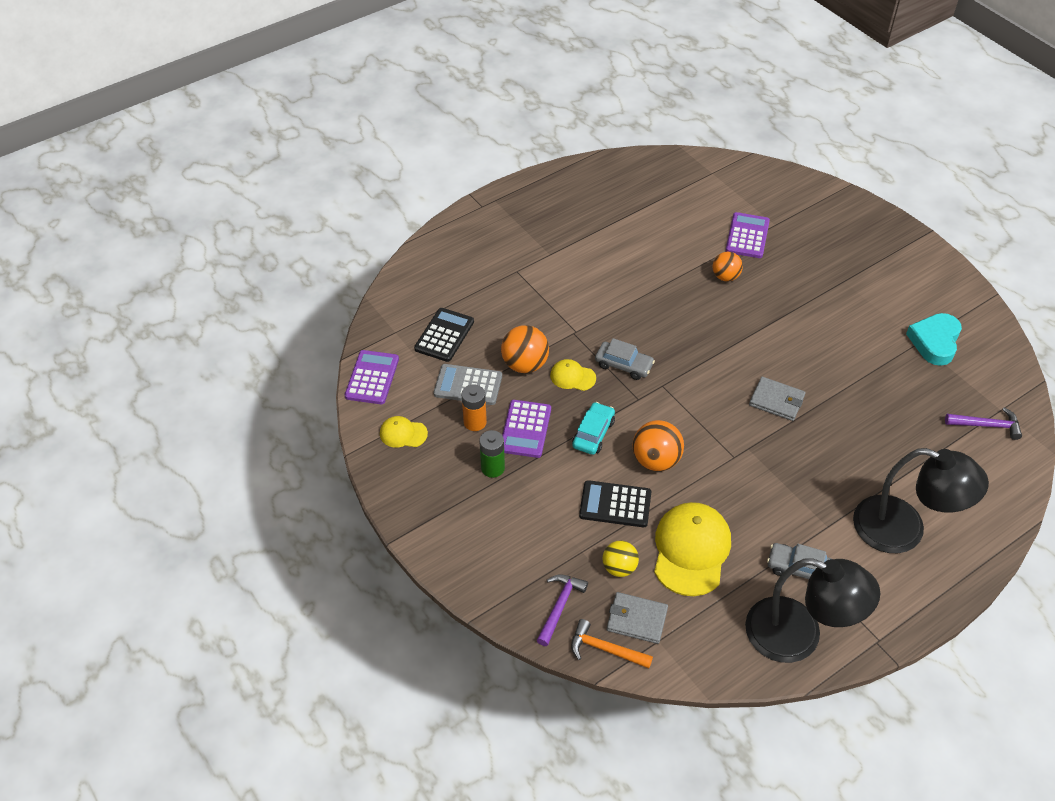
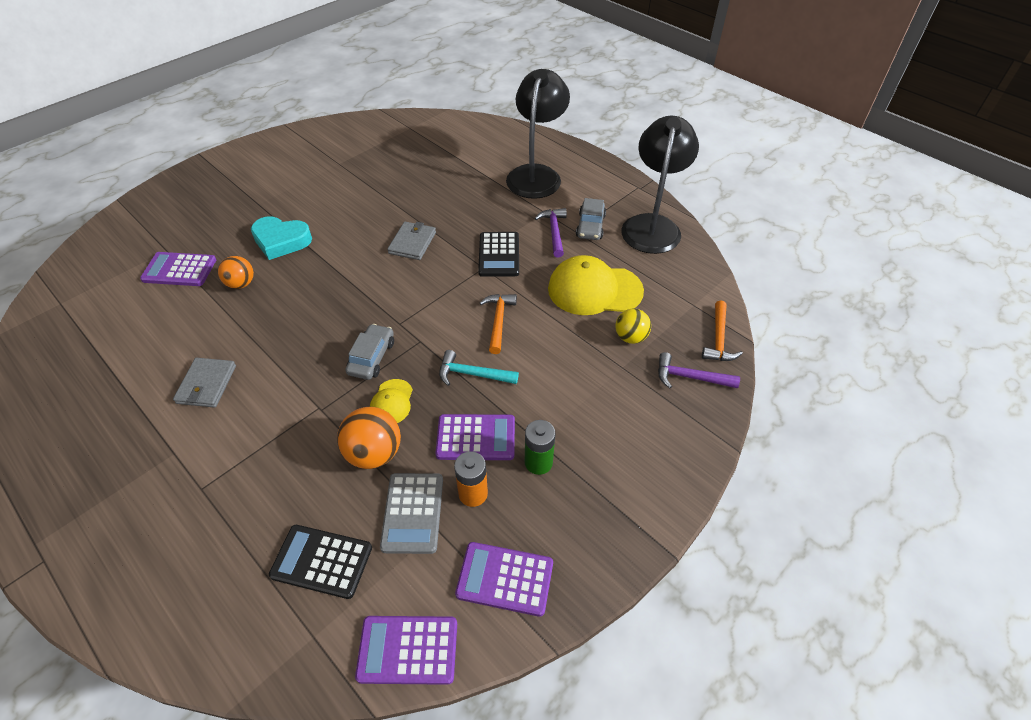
camera: 100 degrees left, 0 degrees up
(403, 433) = (505, 579): yellow cap -> purple calculator
(593, 433) = (472, 374): turquoise car -> turquoise hammer
(615, 504) = (559, 347): black calculator -> black calculator (499, 255)
(636, 619) = (679, 320): grey wallet -> grey wallet (207, 384)
(656, 460) = (498, 321): orange ball -> orange hammer
(934, 342) = (338, 155): turquoise heart -> turquoise heart (281, 241)
(987, 425) = (426, 134): purple hammer -> purple hammer (554, 231)

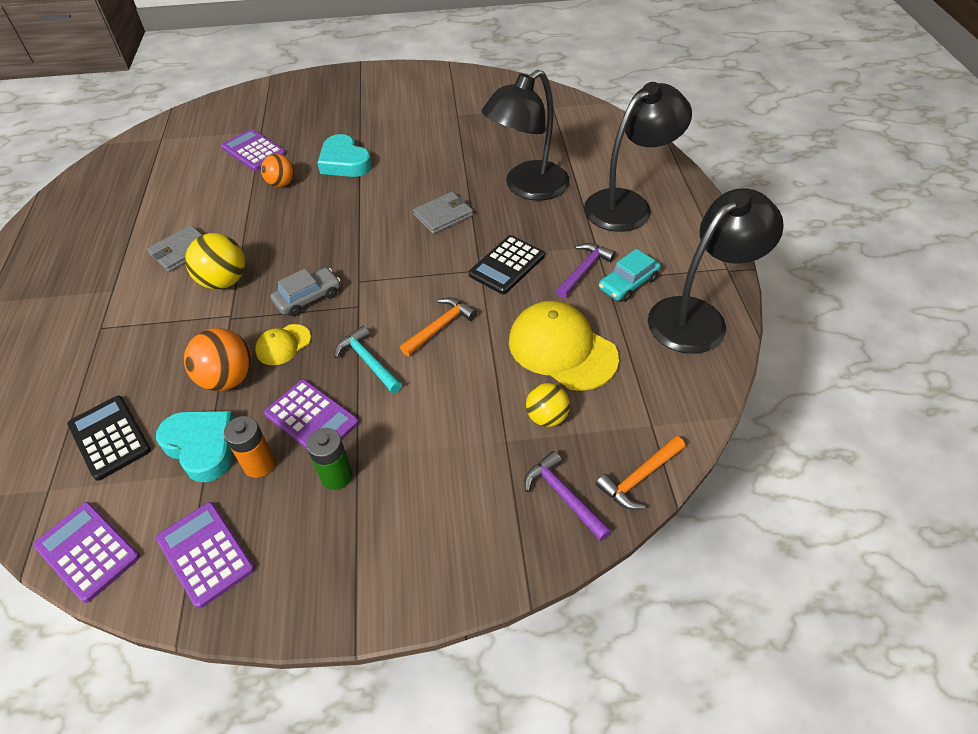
camera: 40 degrees right, 0 degrees up
(280, 385) = (224, 281): none -> yellow ball
(413, 513) = (202, 447): grey calculator -> turquoise heart
(454, 194) = (527, 188): none -> black lamp
(590, 226) = (628, 283): grey car -> turquoise car

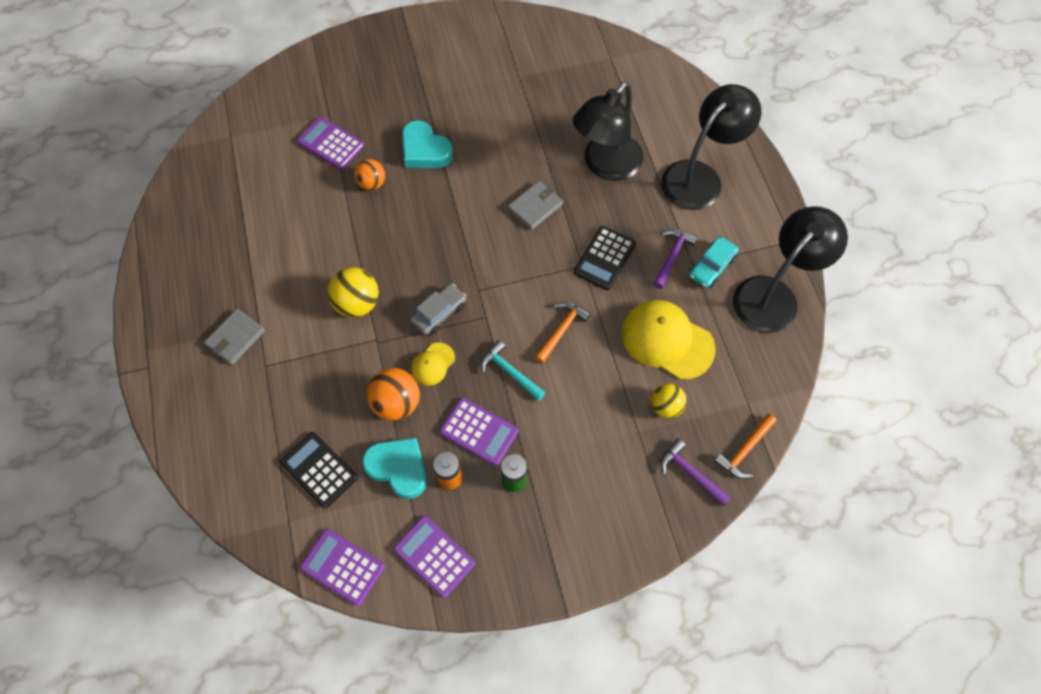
camera: 10 degrees left, 15 degrees up
(181, 251) = (305, 274): grey wallet -> grey wallet (235, 338)

